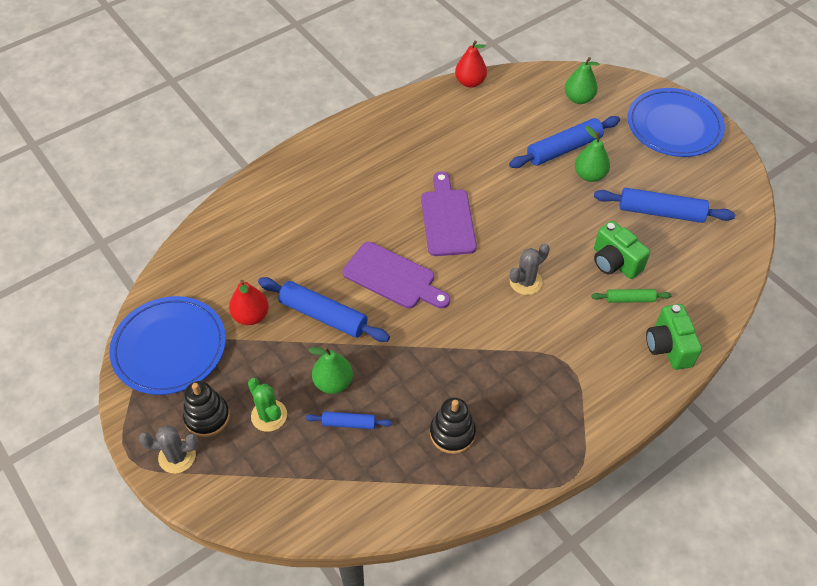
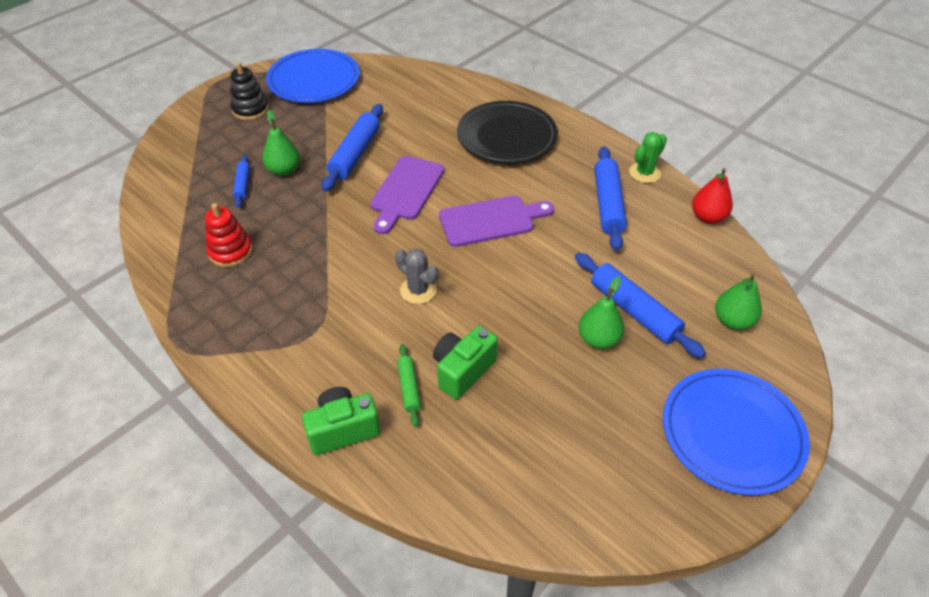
camera: 80 degrees right, 5 degrees down
(177, 456) = (216, 102): grey cactus -> none
(251, 316) = (349, 114): red pear -> none
(269, 415) = (251, 140): green cactus -> green cactus (644, 173)
(331, 188) = (506, 137): none -> black plate
(452, 433) = (230, 251): black stacking toy -> red stacking toy
(661, 212) = (559, 418): blue rolling pin -> blue rolling pin (608, 204)

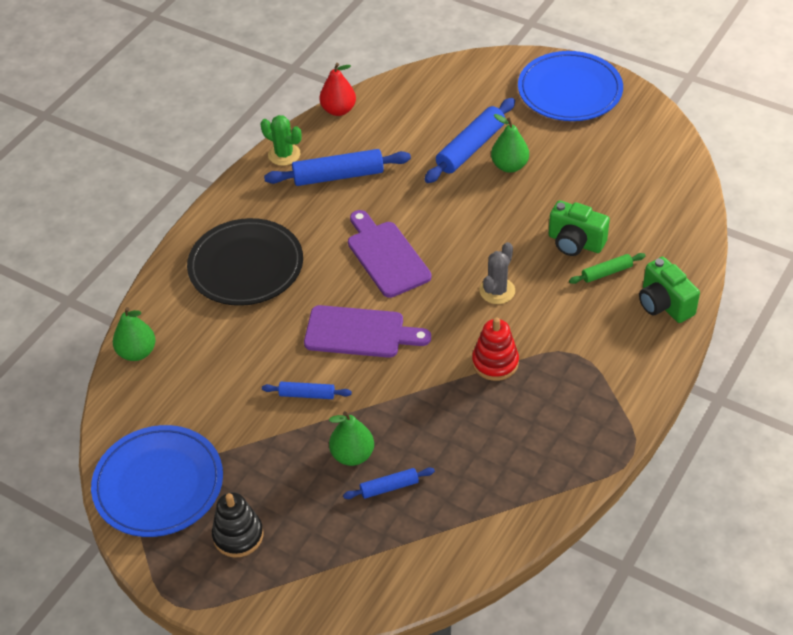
camera: 100 degrees left, 0 degrees up
(230, 251) = (497, 458): red stacking toy -> red stacking toy (495, 362)
(355, 154) = (307, 394): blue rolling pin -> blue rolling pin, size x0.54
(732, 321) = (461, 92): green pear -> green pear (137, 352)

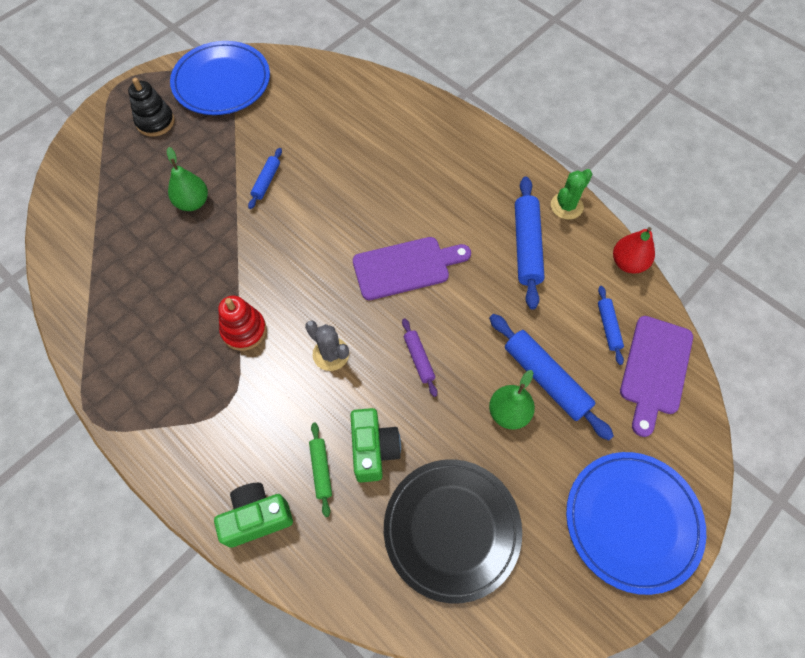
camera: 100 degrees right, 15 degrees up
(137, 352) = (352, 79): green pear -> none
(246, 266) = (425, 158): black plate -> black plate (452, 529)
(360, 333) = (319, 230): purple cutting board -> purple cutting board (655, 369)
(389, 487) = (150, 222): blue rolling pin -> blue rolling pin (608, 327)
(480, 229) = (419, 359): none -> purple rolling pin
(575, 243) = (373, 450): green camera -> green camera turned 135 degrees clockwise

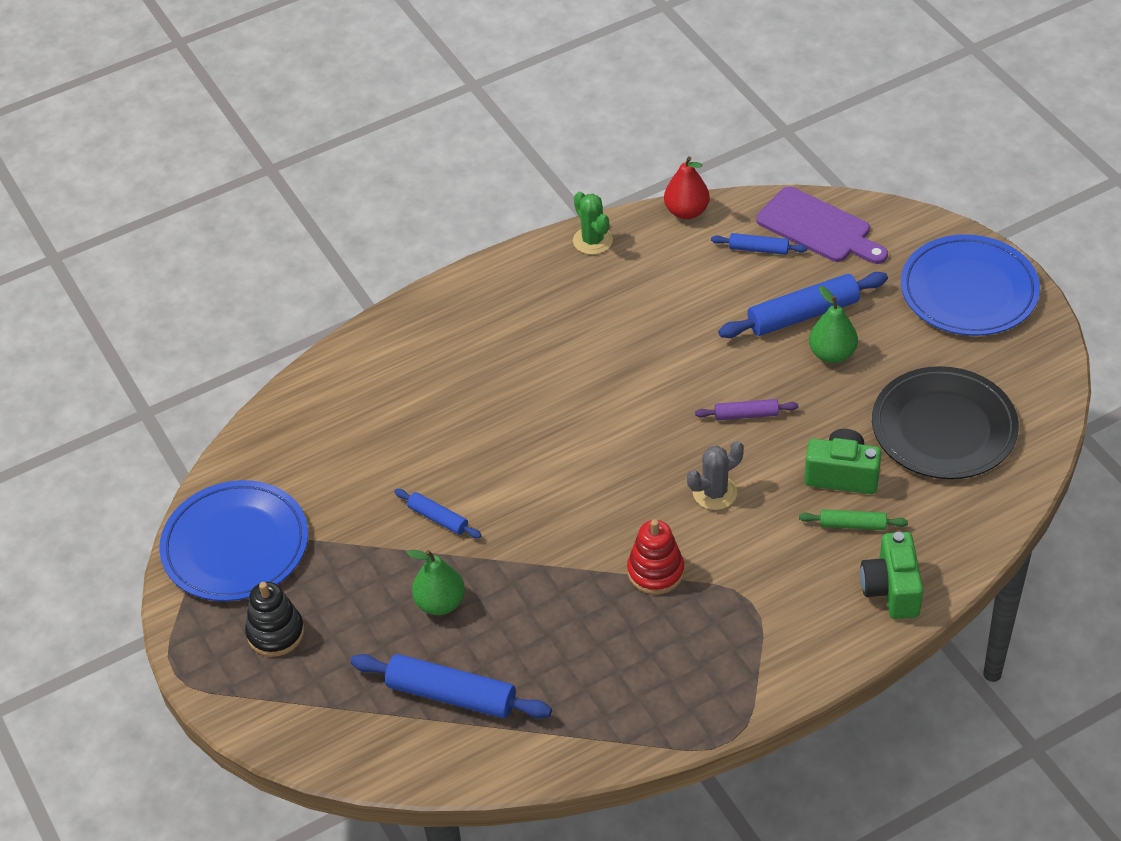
camera: 70 degrees left, 15 degrees down
(406, 267) = (622, 402): purple cutting board -> none
(527, 246) = (634, 288): blue rolling pin -> blue rolling pin (451, 695)

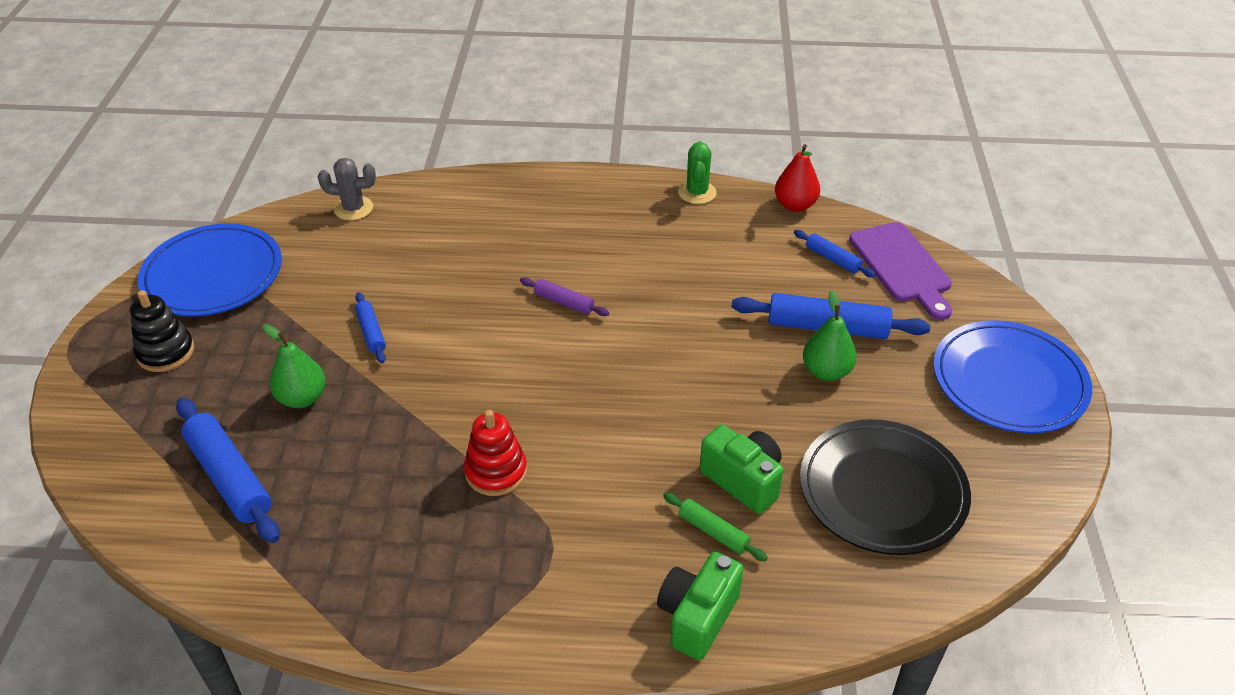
camera: 30 degrees right, 5 degrees down
(714, 493) = (612, 433): grey cactus -> grey cactus (353, 208)
(746, 415) = (701, 383): purple rolling pin -> purple rolling pin (564, 302)

